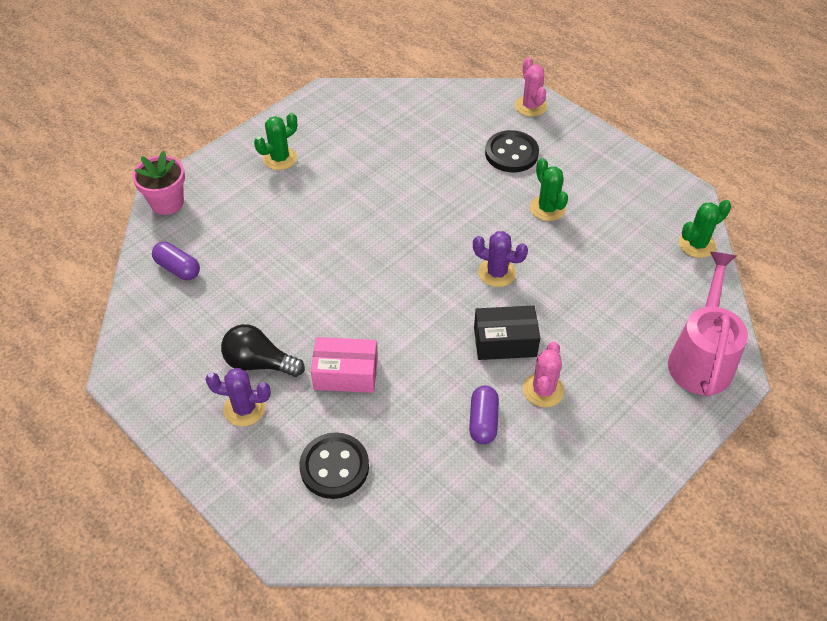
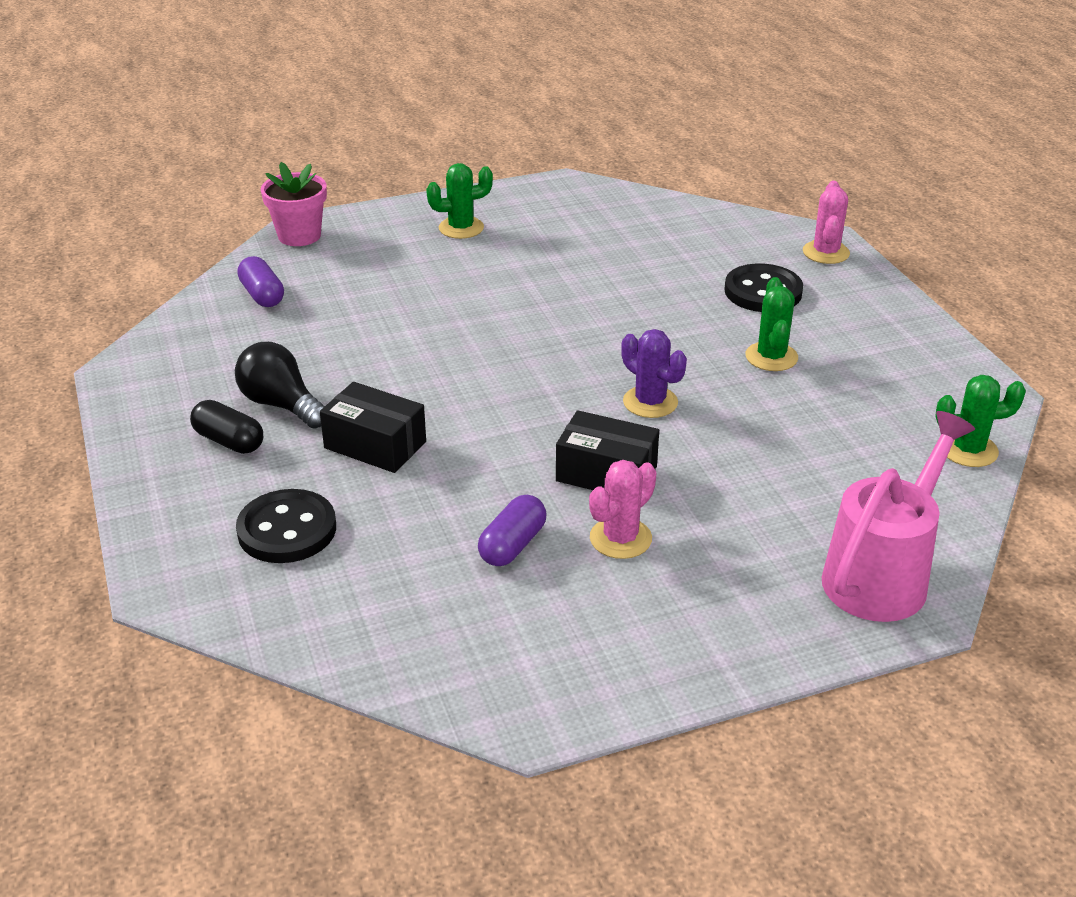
camera: 25 degrees right, 15 degrees down
(244, 408) = (229, 441): purple cactus -> black capsule
(345, 374) = (375, 445): pink box -> black box

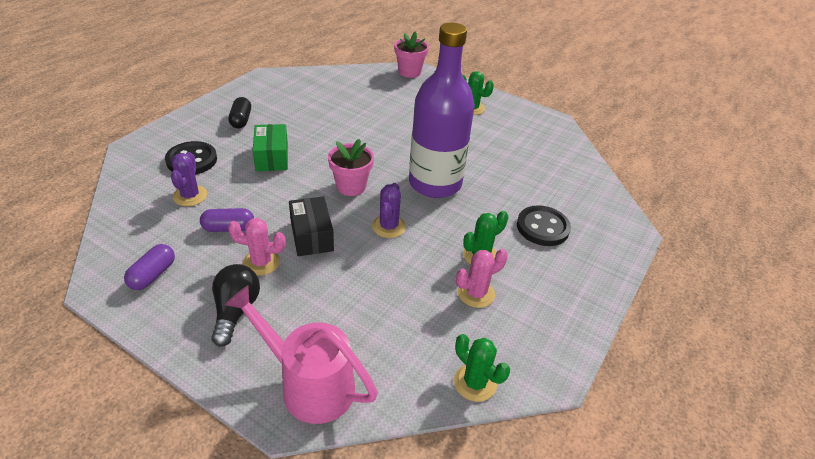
camera: 50 degrees right, 5 degrees up
(262, 295) = (353, 83): purple capsule -> purple capsule (152, 275)
(281, 405) = (278, 121): black light bulb -> black light bulb (235, 311)
(375, 445) = (272, 157): black box -> green box
(387, 560) = (190, 196): none -> purple cactus
(530, 399) = (351, 186): none -> pink flower pot
(598, 329) = (435, 183): none -> purple bottle
(826, 252) = (617, 237): pink cactus -> pink cactus (476, 293)
(883, 574) = (309, 384): pink watering can -> pink watering can turned 150 degrees counterclockwise

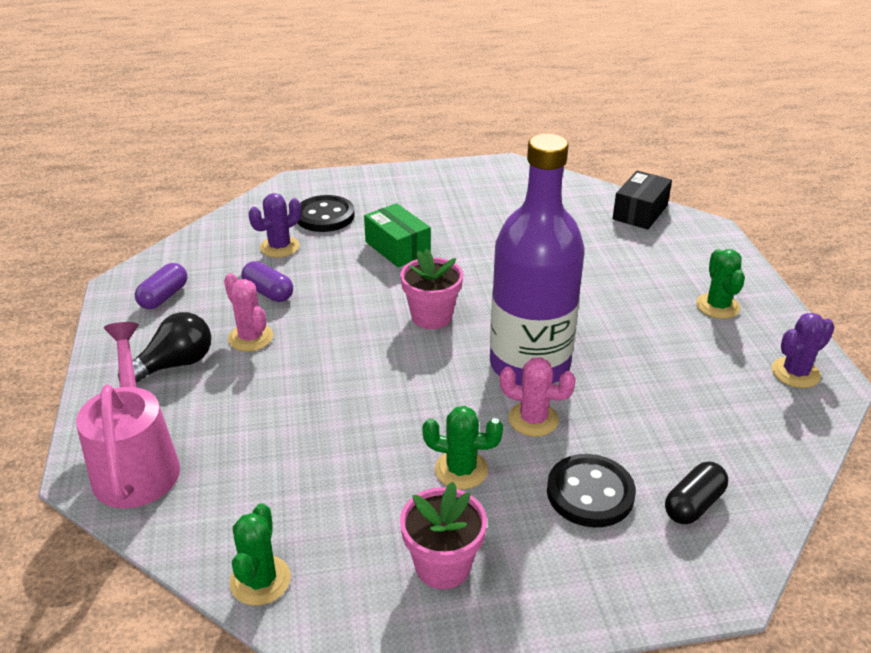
camera: 50 degrees right, 5 degrees down
(152, 275) = (164, 297): purple capsule -> purple capsule turned 45 degrees counterclockwise
(241, 120) = (420, 199): black capsule -> black capsule (693, 504)
(272, 157) = (397, 248): green box -> green box turned 75 degrees counterclockwise
(311, 236) = (324, 341): black box -> black box (640, 212)
(388, 226) = (409, 378): purple cactus -> purple cactus (795, 373)
(409, 72) = (694, 227): pink flower pot -> pink flower pot (443, 566)
(476, 293) = (395, 502): pink cactus -> pink cactus (533, 419)

